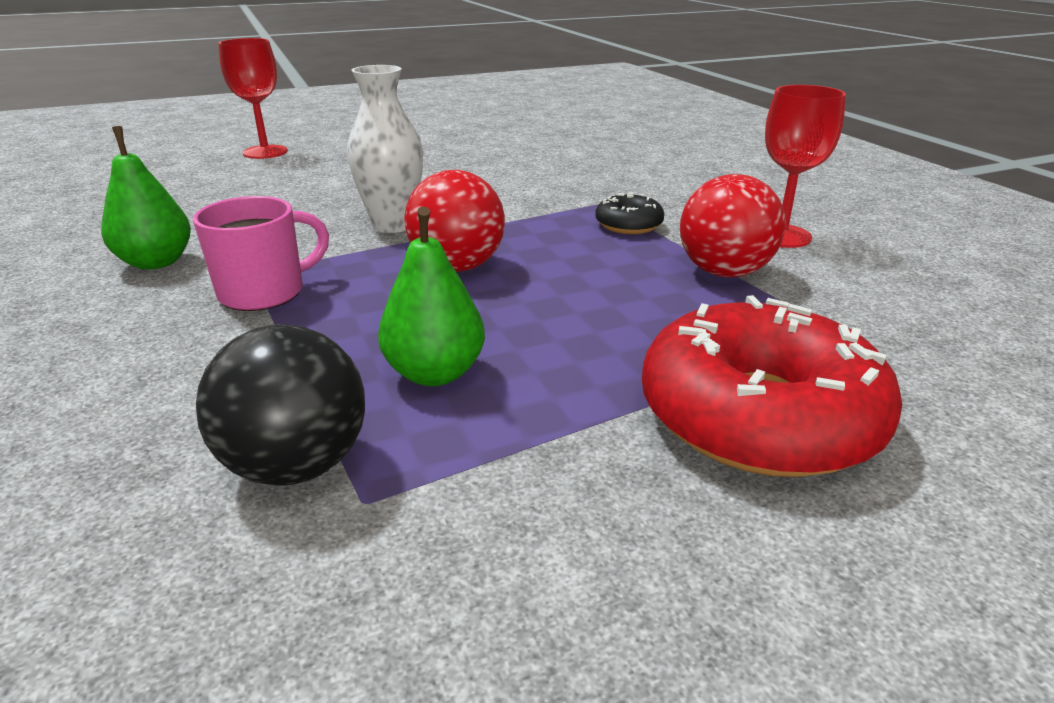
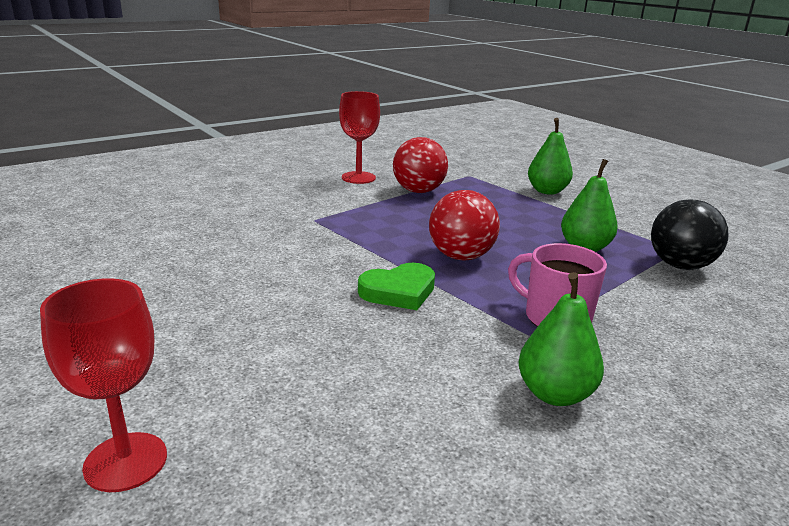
camera: 105 degrees left, 5 degrees down
(393, 225) = (399, 291): white vase -> green heart
(628, 225) = (358, 211): black donut -> none
(758, 416) = (547, 191): red donut -> green pear

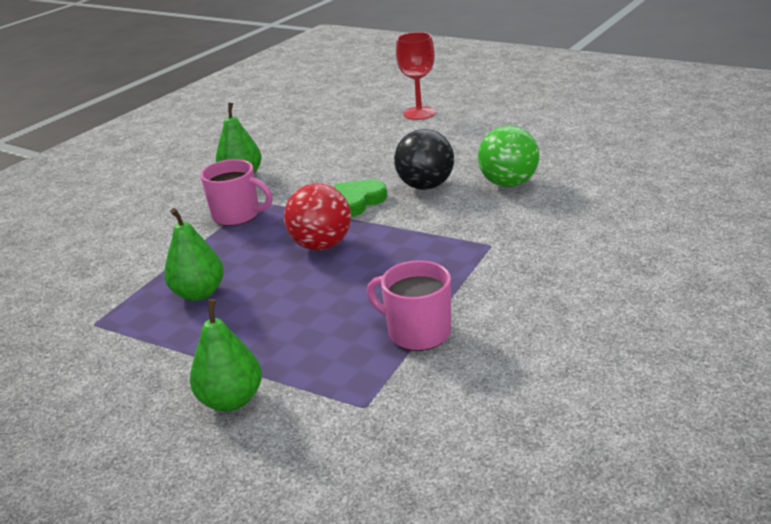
camera: 165 degrees right, 5 degrees up
(219, 263) = (508, 183): none -> green ball
(358, 178) = (521, 335): red goblet -> none
(418, 191) = (417, 332): red ball -> pink mug
(680, 265) = (106, 298): black ball -> black ball (425, 186)

